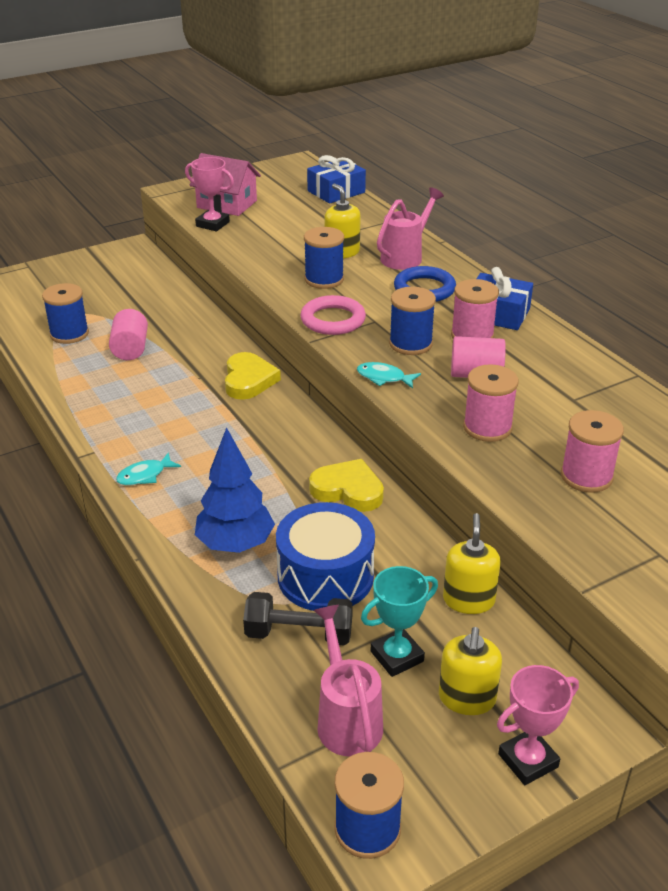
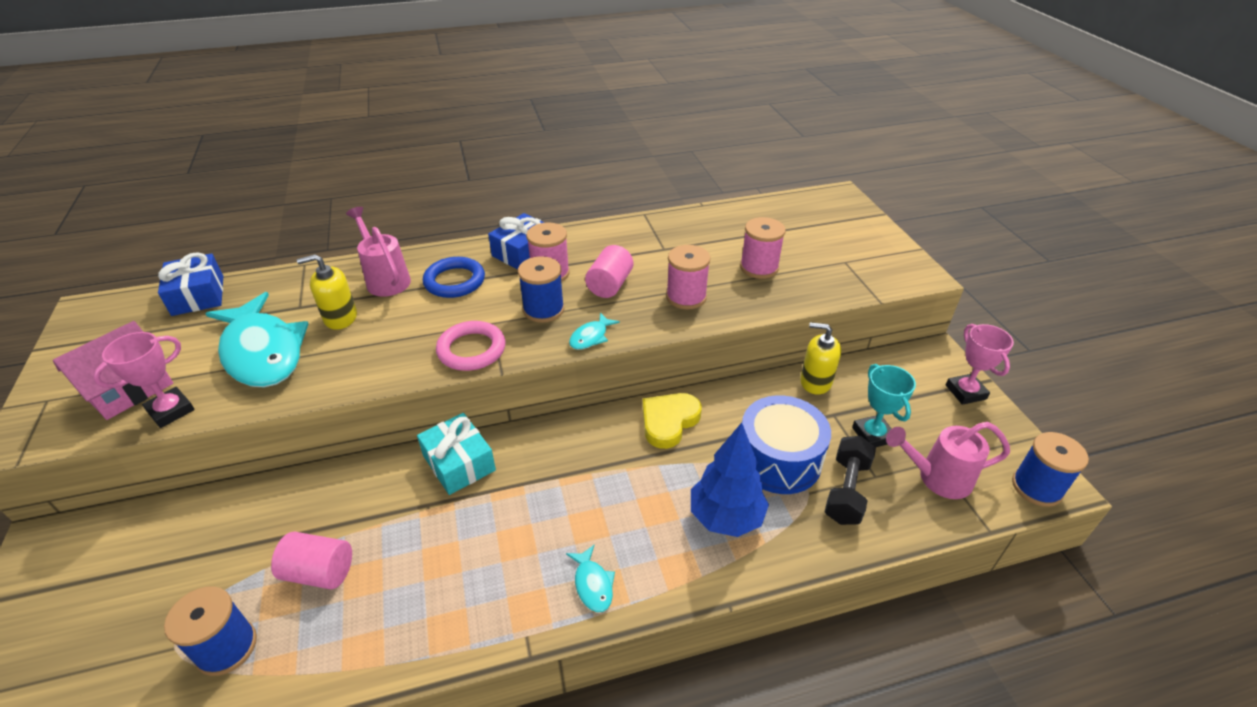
camera: 75 degrees left, 5 degrees up
(248, 380) = (459, 463): yellow heart -> turquoise gift
(285, 235) = (263, 352): none -> turquoise fish
(324, 279) = (387, 341): blue spool -> none
(467, 698) = (913, 407): yellow soap dispenser -> none

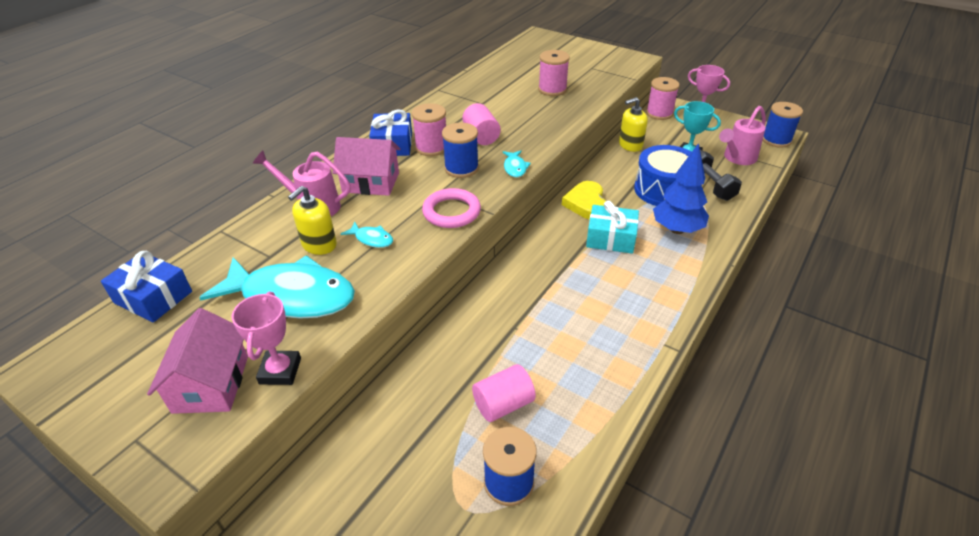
camera: 40 degrees left, 0 degrees up
(454, 281) = (371, 182): blue ring -> pink house
(459, 463) = (499, 295): turquoise gift -> turquoise gift (611, 238)
(593, 584) = (661, 299): turquoise fish -> turquoise fish (372, 239)
(686, 297) = (536, 122): pink spool -> pink spool (659, 113)

